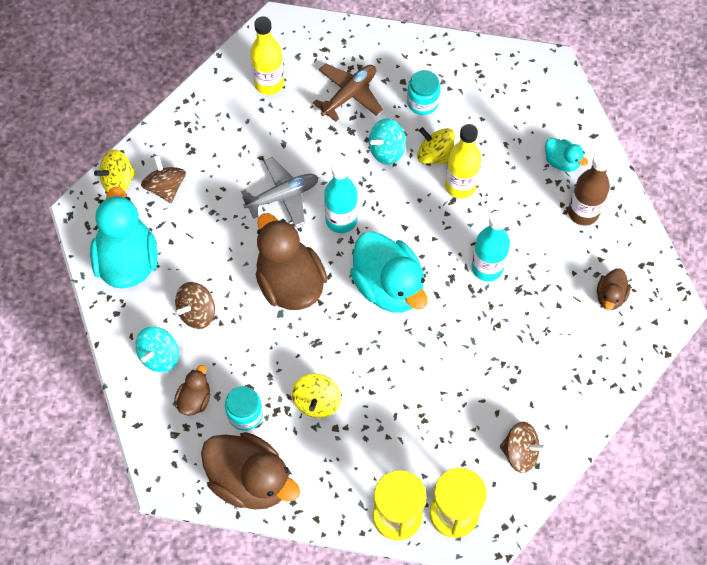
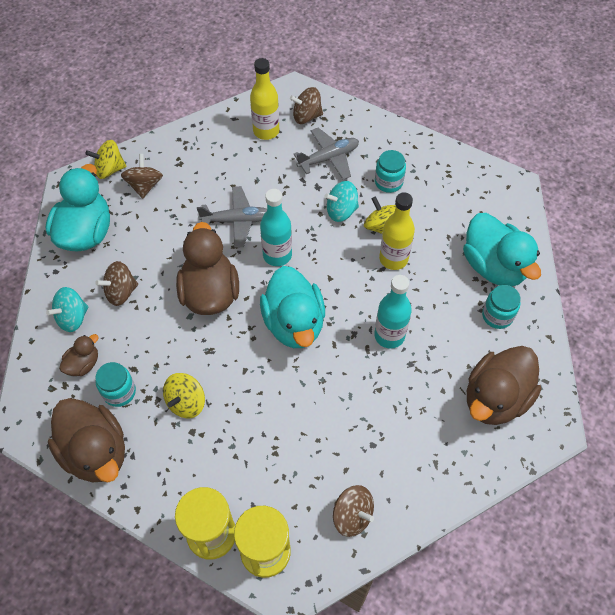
camera: 20 degrees right, 5 degrees down
(305, 52) = (306, 116): none -> brown spinning top
(349, 94) = (329, 158): brown plane -> grey plane
(562, 162) = (494, 266): turquoise duck -> turquoise duck, size x2.05
(583, 212) = (497, 315): brown bottle -> turquoise jar
(610, 296) = (495, 398): brown duck -> brown duck, size x2.05

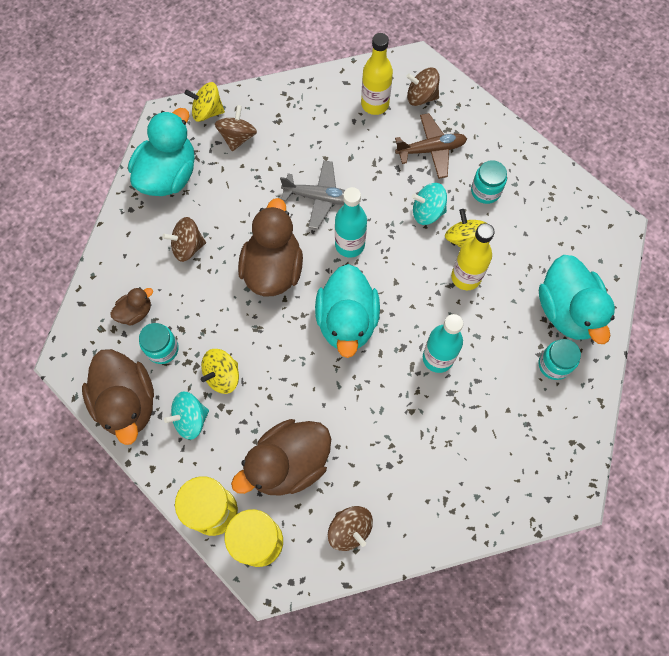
camera: 15 degrees right, 10 degrees up
(72, 318) = (136, 262): turquoise spinning top -> turquoise spinning top (190, 419)
(329, 158) = (431, 150): grey plane -> brown plane
(495, 398) = (524, 451): brown duck -> brown duck (288, 463)

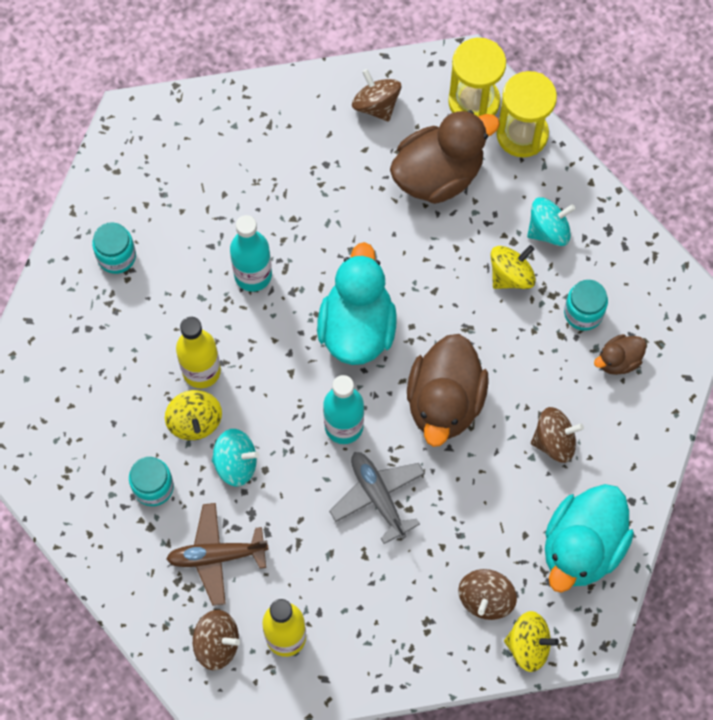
camera: 175 degrees left, 0 degrees up
(127, 403) = (622, 254): brown duck -> none
(319, 197) = (378, 496): grey plane -> grey plane turned 45 degrees clockwise
(567, 310) = (85, 318): turquoise duck -> none

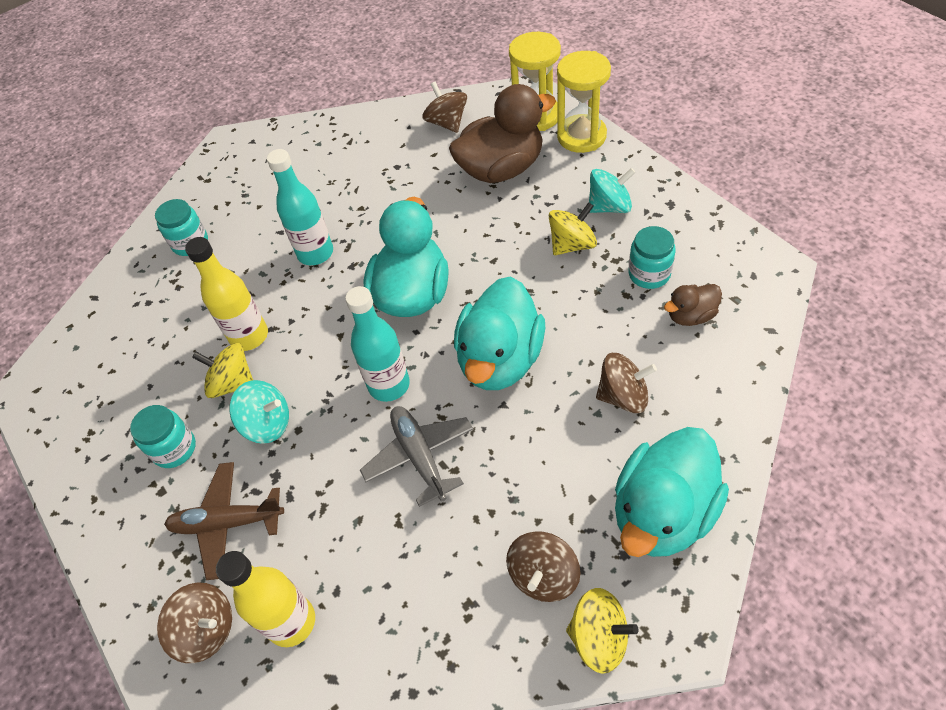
camera: 10 degrees right, 15 degrees down
(195, 421) = (233, 383): yellow spinning top -> yellow spinning top turned 120 degrees clockwise
(444, 402) = (500, 359): brown duck -> turquoise duck

